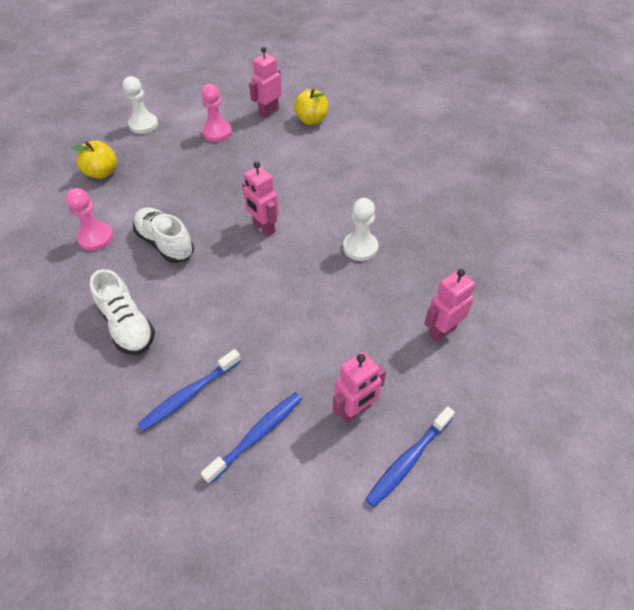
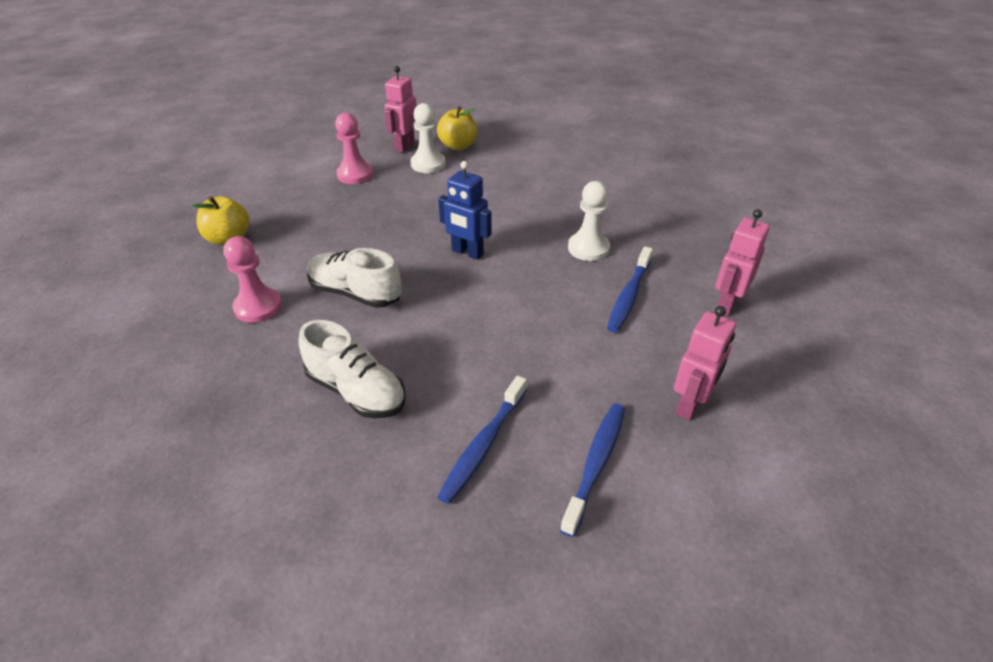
camera: 20 degrees left, 10 degrees down
(143, 125) = (257, 183): white pawn -> white pawn (428, 164)
(263, 228) = (467, 253): pink robot -> blue robot
(408, 460) = (781, 437): blue toothbrush -> blue toothbrush (629, 296)

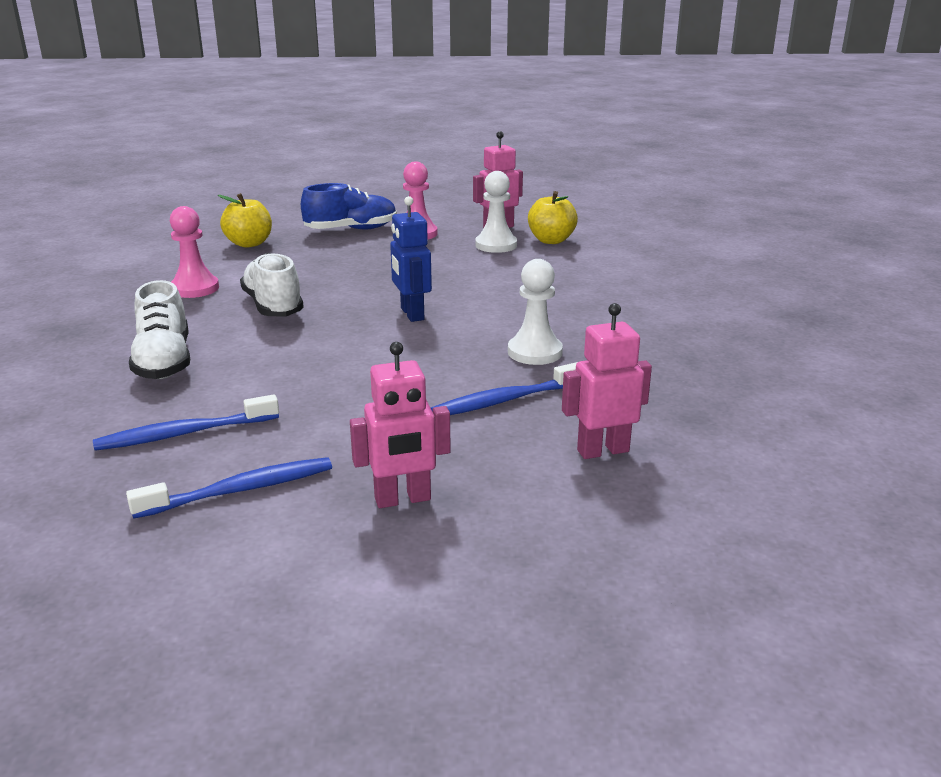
camera: 40 degrees right, 15 degrees down
(295, 190) = (351, 230): none -> blue shoe

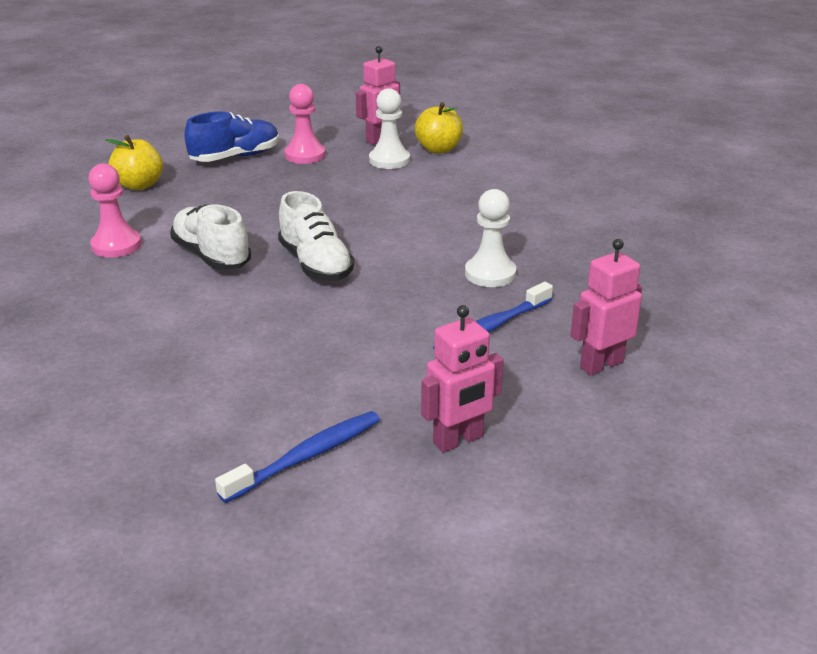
camera: 15 degrees left, 5 degrees up
(164, 361) = (141, 333): white shoe -> white shoe (315, 264)
(184, 434) = (214, 408): blue toothbrush -> none
(411, 314) = (353, 247): blue robot -> none

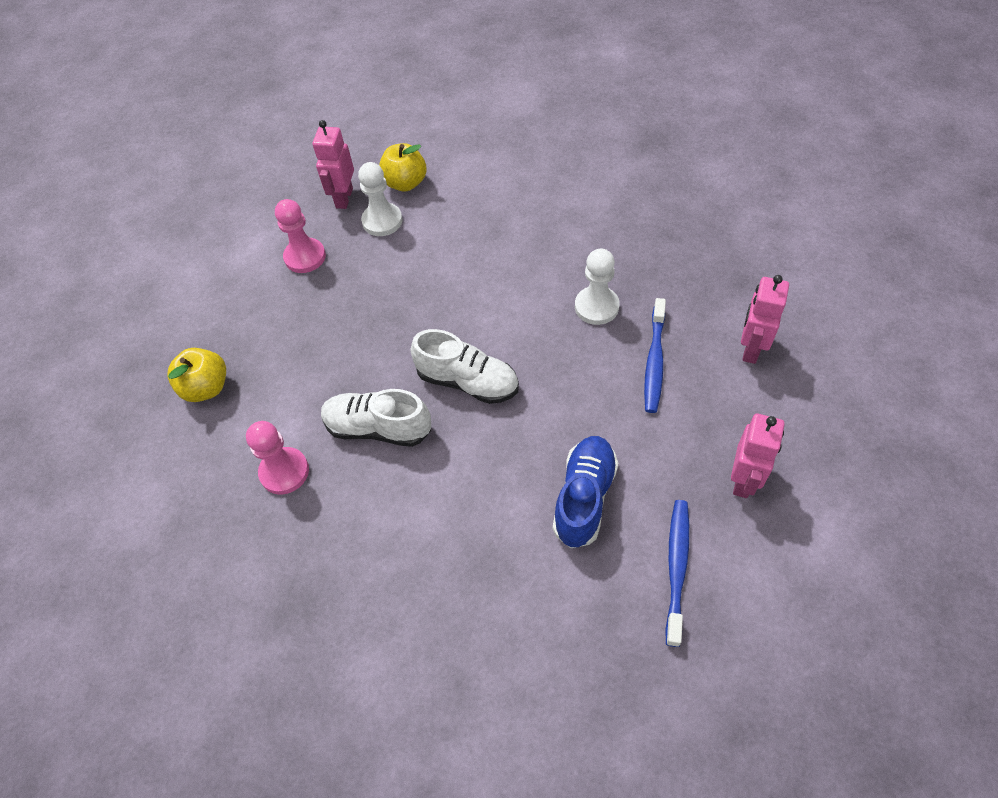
camera: 35 degrees left, 25 degrees up
(235, 157) = (247, 297): blue shoe -> blue shoe (584, 498)

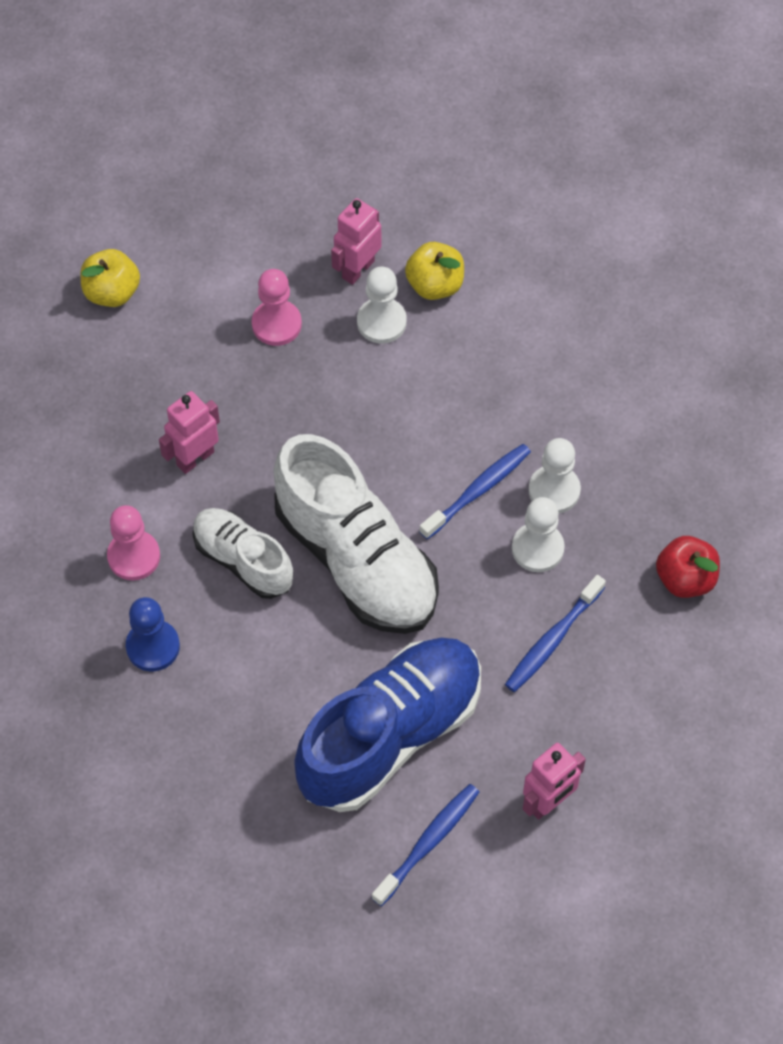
camera: 25 degrees right, 5 degrees up
(206, 387) = (104, 426): yellow apple -> yellow apple (112, 292)
(341, 535) = (153, 646): none -> blue pawn
(468, 382) = (356, 559): white shoe -> white shoe, size x1.76
(526, 291) = (477, 491): none -> blue toothbrush
(579, 265) = (554, 490): none -> white pawn
(584, 498) = (390, 735): blue shoe -> blue shoe, size x1.76
(713, 274) = (685, 579): none -> red apple
(750, 349) = (658, 680): pink robot -> pink robot (195, 458)

